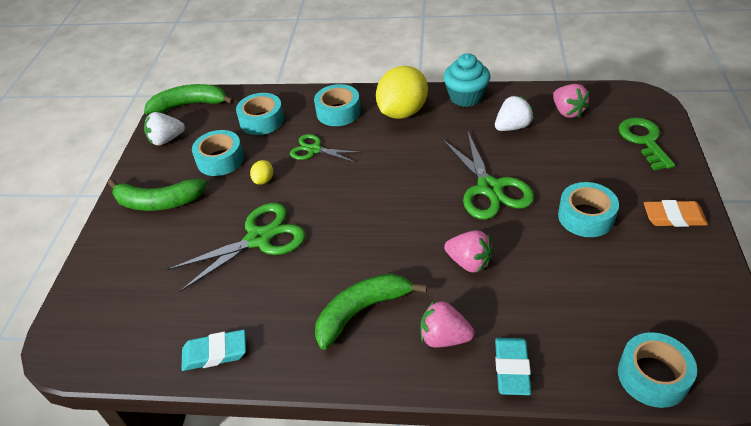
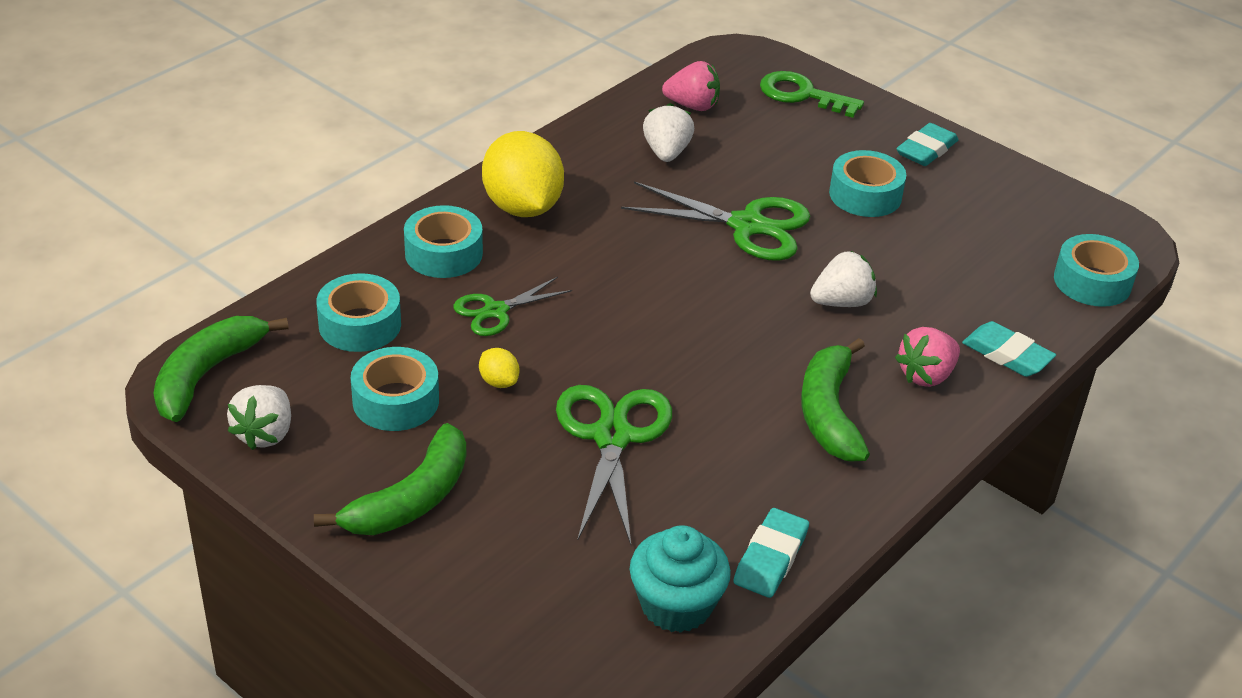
camera: 60 degrees left, 5 degrees down
(466, 97) = (564, 149): turquoise cupcake -> turquoise cupcake (676, 605)
(469, 262) = (842, 302): pink strawberry -> white strawberry
(674, 217) = (926, 150): orange eraser -> turquoise eraser

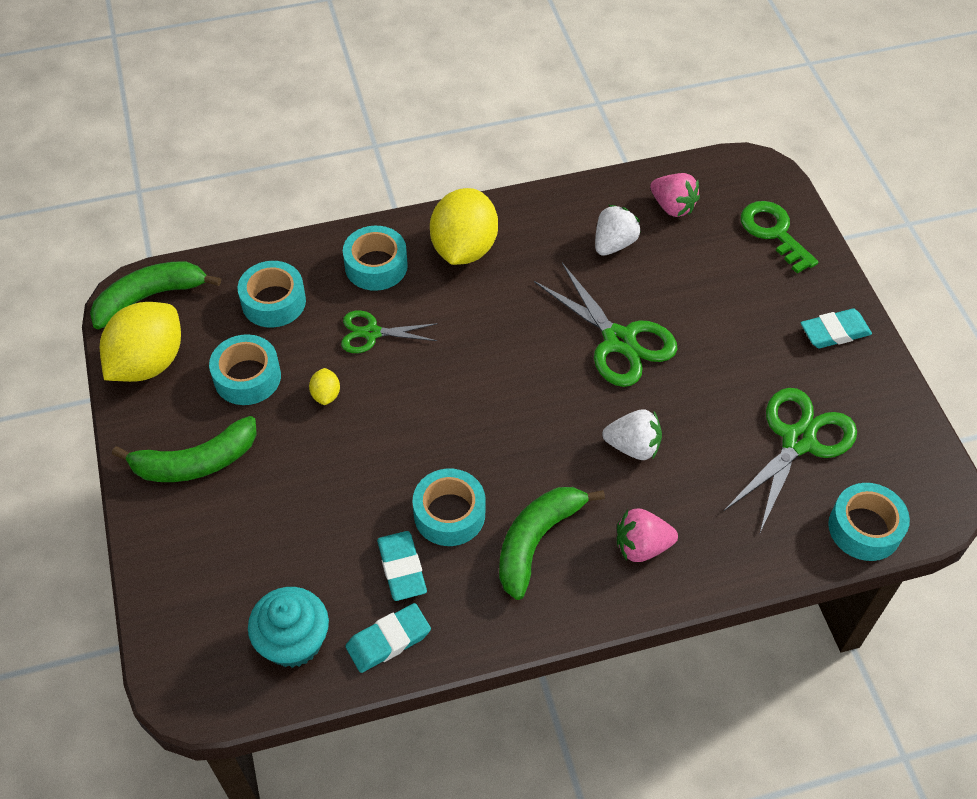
camera: 35 degrees right, 15 degrees up
(265, 434) = (148, 363): white strawberry -> yellow lemon
(612, 437) = (364, 480): green scissors -> green scissors (798, 441)
(865, 195) = (741, 354): turquoise tape -> turquoise tape (449, 514)
(1007, 354) = (725, 561): turquoise eraser -> turquoise eraser (402, 568)

